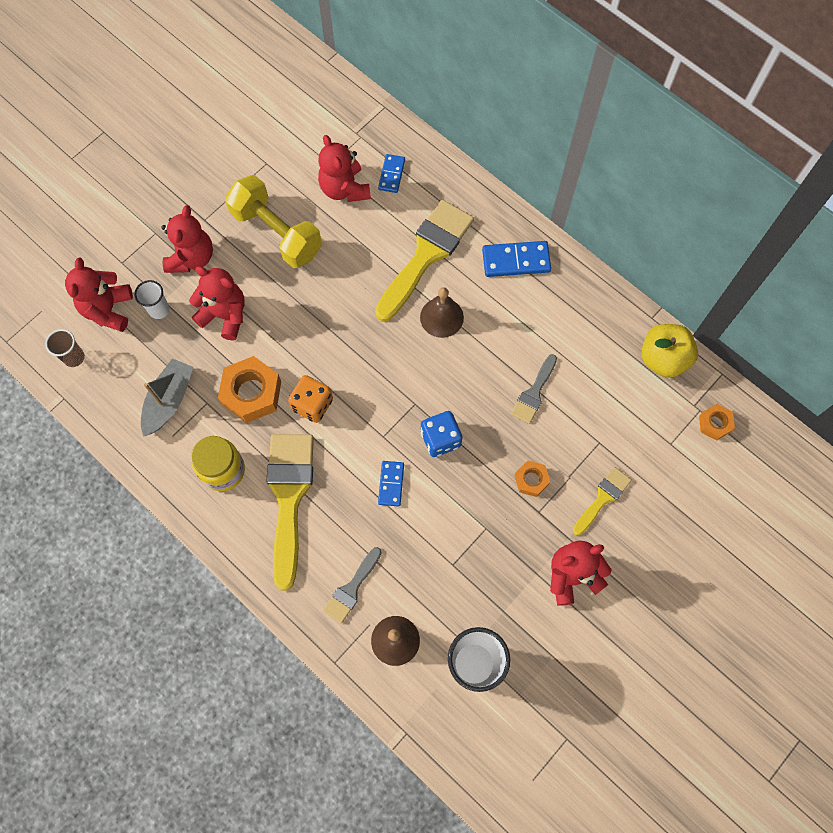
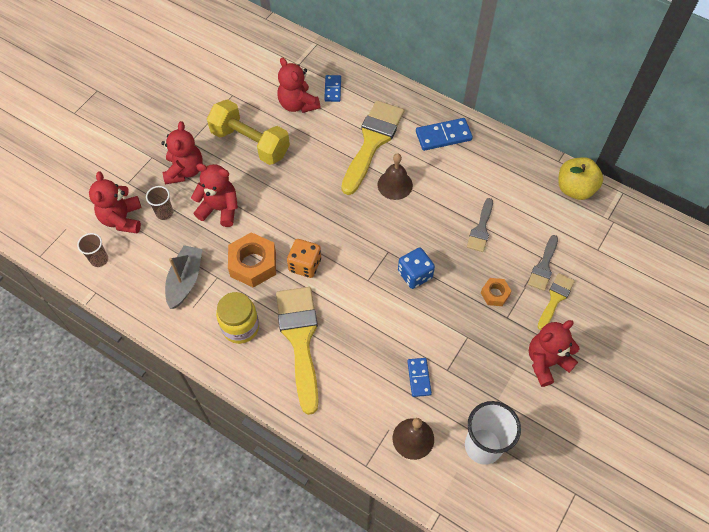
camera: 10 degrees left, 10 degrees down
(159, 310) = (164, 213): white cup -> brown cup
(351, 588) = (367, 403): grey brush -> grey brush (543, 266)
(391, 484) = (382, 315): blue domino -> blue domino (419, 378)
(714, 424) = (627, 229): orange nut -> none

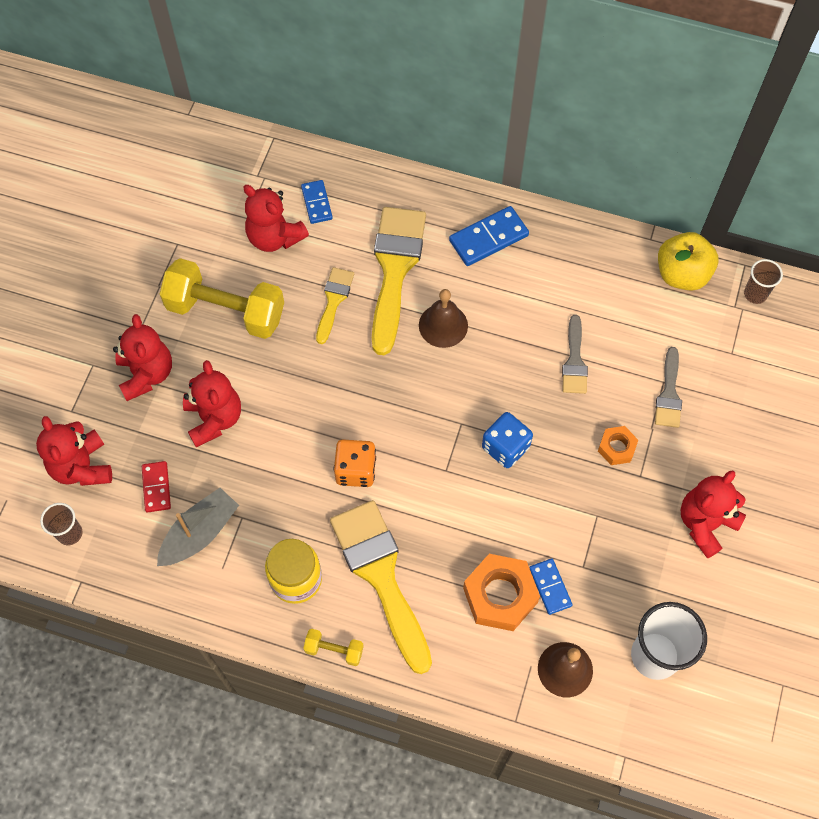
camera: 15 degrees left, 5 degrees up
(164, 213) = (139, 443): brown cup -> brown cup (755, 294)
(166, 244) = (156, 487): none -> red domino
(185, 280) = (200, 533): grey boat -> grey boat turned 45 degrees clockwise
(220, 209) = (214, 418): red teddy bear -> red teddy bear turned 75 degrees clockwise
(251, 382) = (334, 650): none -> yellow dumbbell
(253, 264) = (285, 486): orange nut -> orange nut (500, 595)
(555, 298) = (695, 434): yellow brush -> yellow brush (334, 300)

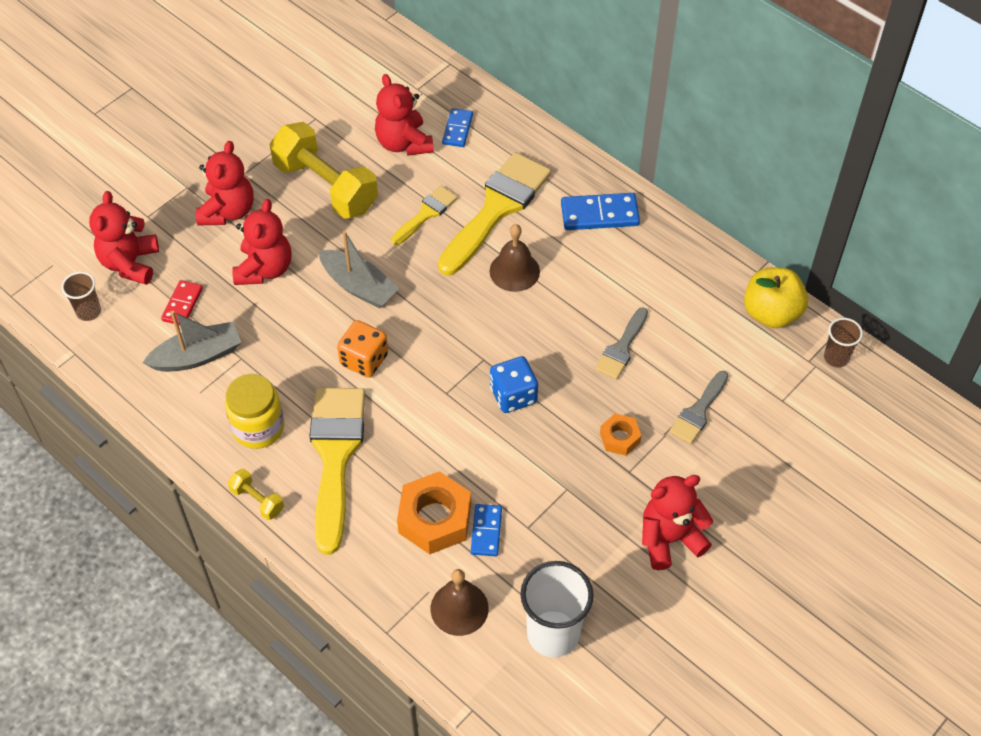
camera: 25 degrees right, 10 degrees down
(311, 399) = (359, 286): none -> grey boat

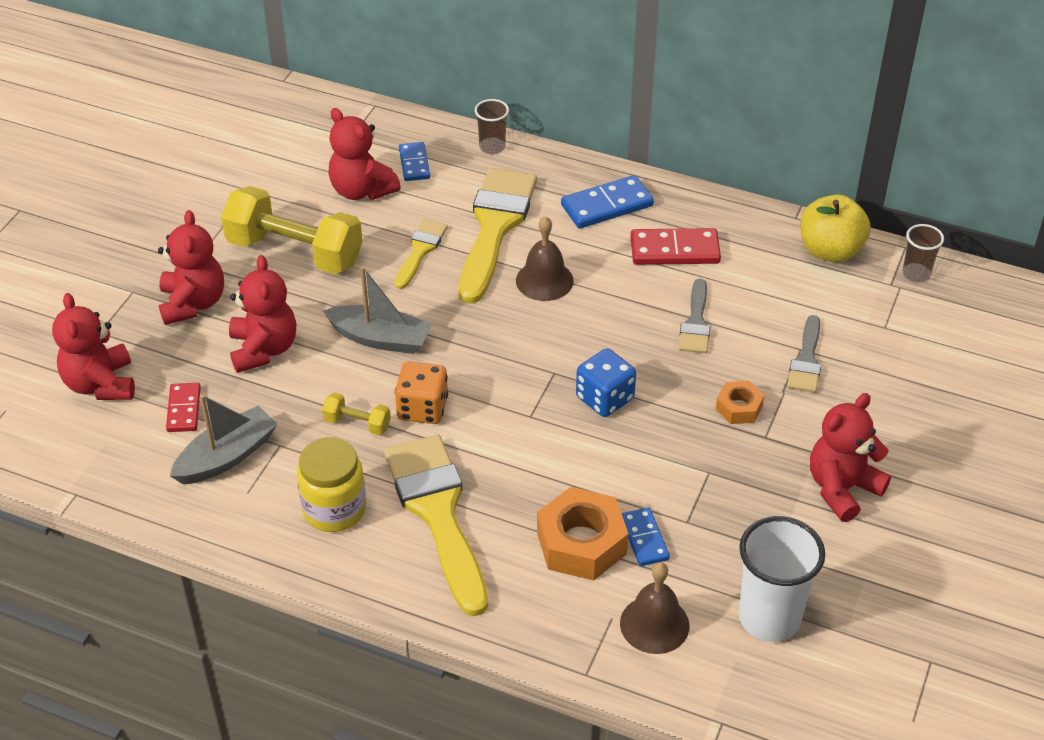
camera: 20 degrees left, 10 degrees down
(88, 311) = (73, 446): brown cup -> brown cup (492, 147)
(257, 500) = (369, 583): yellow dumbbell -> yellow dumbbell (357, 423)
(637, 274) = (674, 250): none -> red domino

